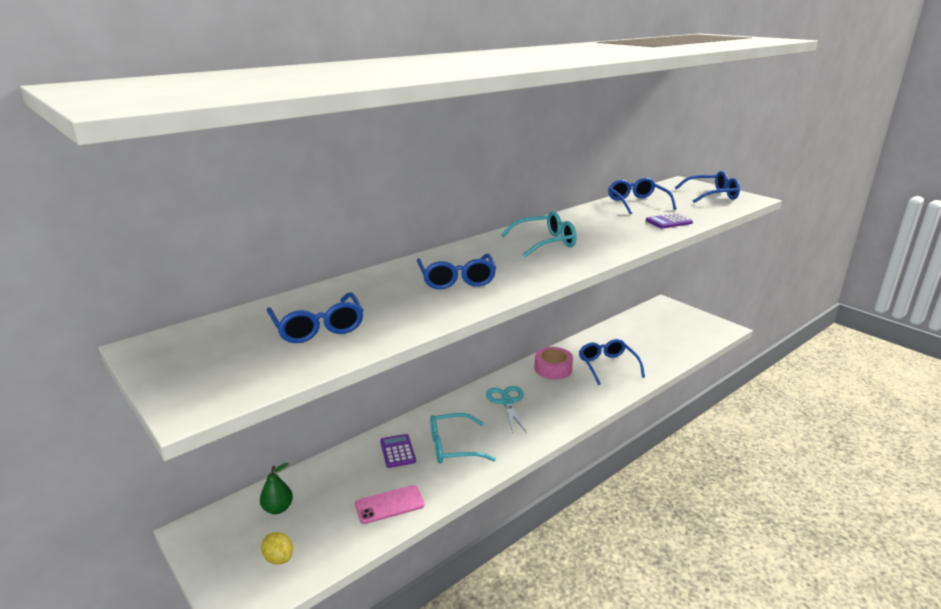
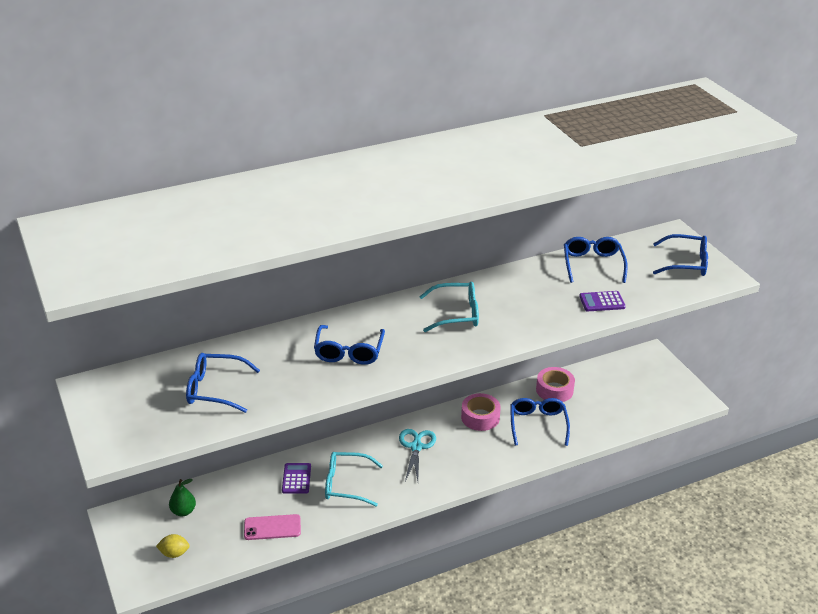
camera: 15 degrees right, 10 degrees up
(279, 558) = (174, 553): yellow lemon -> yellow lemon turned 60 degrees counterclockwise
(318, 327) = (215, 389): blue glasses -> blue glasses turned 105 degrees clockwise
(604, 339) = (554, 390): none -> pink tape

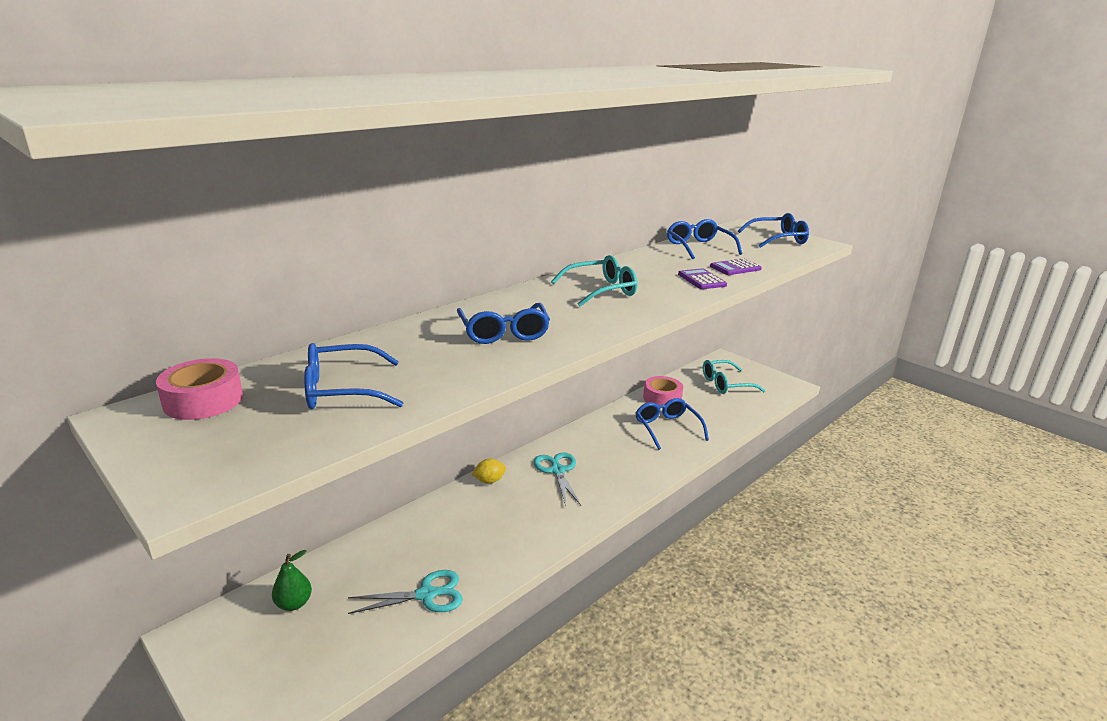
camera: 20 degrees left, 10 degrees down
(174, 553) = (296, 664): yellow lemon -> yellow lemon (489, 481)
(272, 527) = (427, 595): pink phone -> turquoise scissors
(296, 478) = (434, 531): purple calculator -> purple calculator (702, 280)
(346, 484) = (498, 524): turquoise glasses -> turquoise glasses (726, 384)
(480, 417) = (607, 432): pink tape -> pink tape (203, 400)

